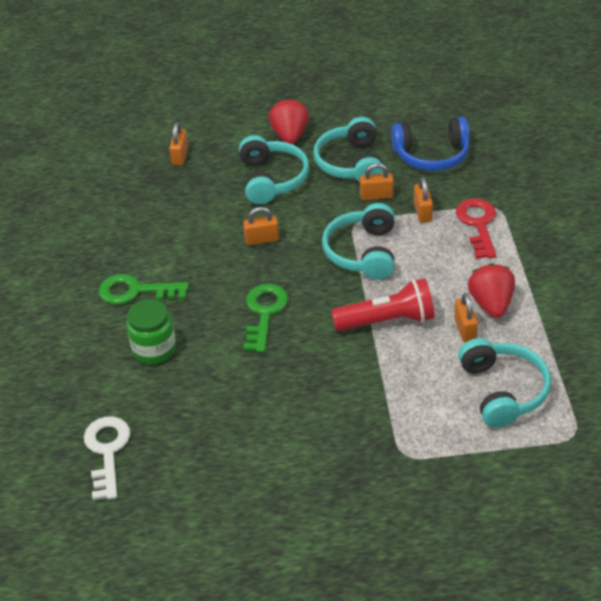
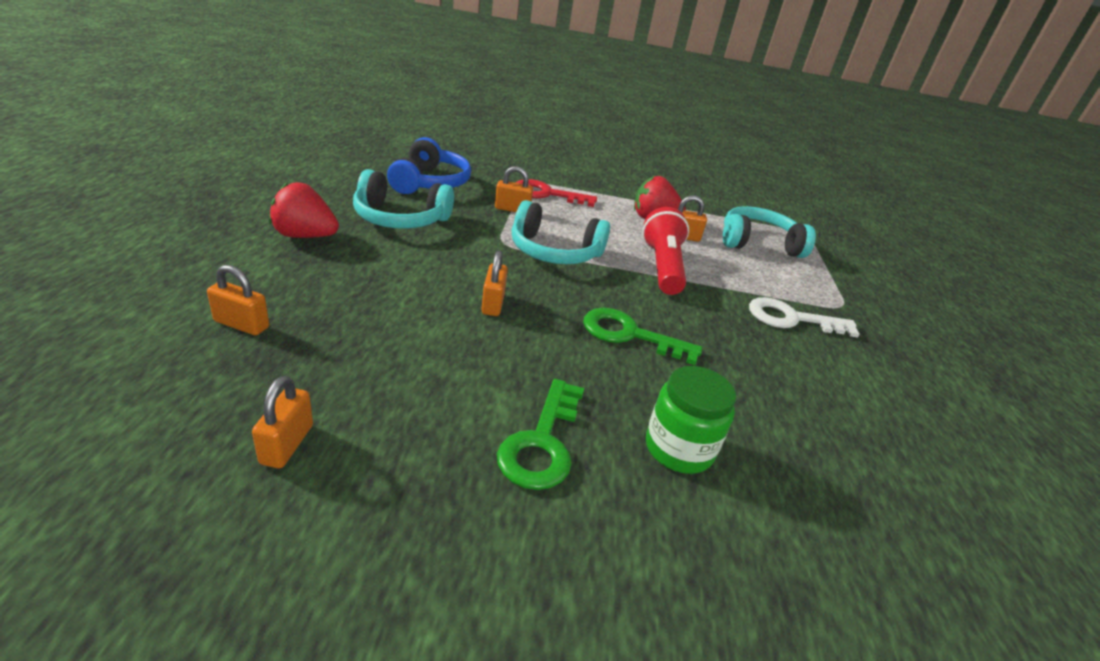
camera: 85 degrees left, 10 degrees down
(107, 451) = (899, 551): white key -> white key (791, 319)
(271, 179) = (379, 268): turquoise headphones -> none
(376, 196) = (468, 221): orange padlock -> orange padlock (287, 444)

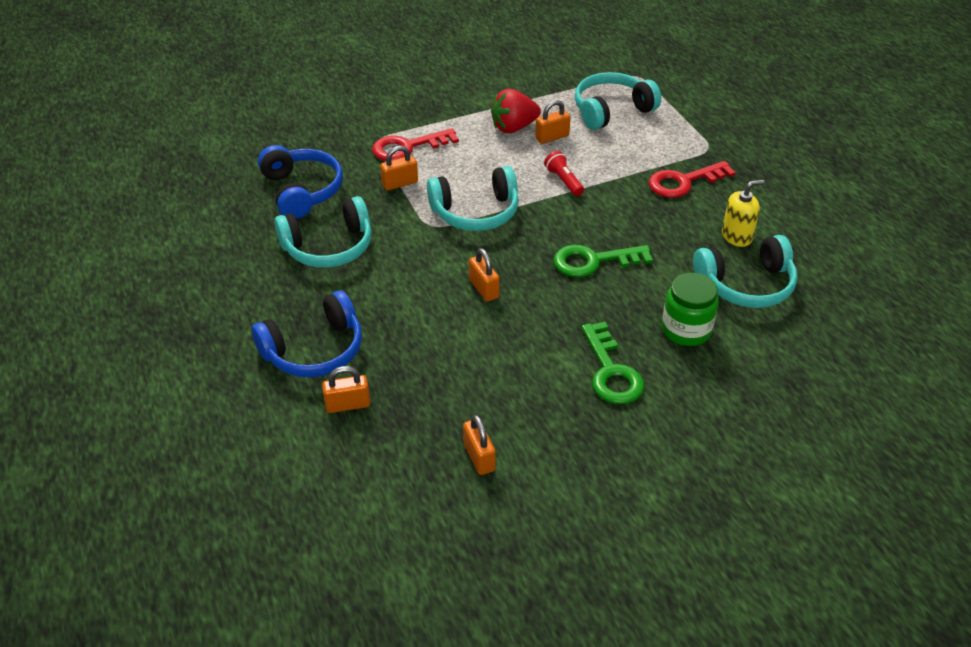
camera: 25 degrees left, 10 degrees up
(282, 272) = (314, 350): none -> blue headphones
(305, 236) = (284, 308): red strawberry -> none
(662, 267) = (563, 181): red flashlight -> red flashlight, size x0.54
(791, 319) = (684, 182): white key -> red key
(798, 441) = (746, 284): none -> turquoise headphones
(821, 389) = (736, 236): none -> yellow soap dispenser

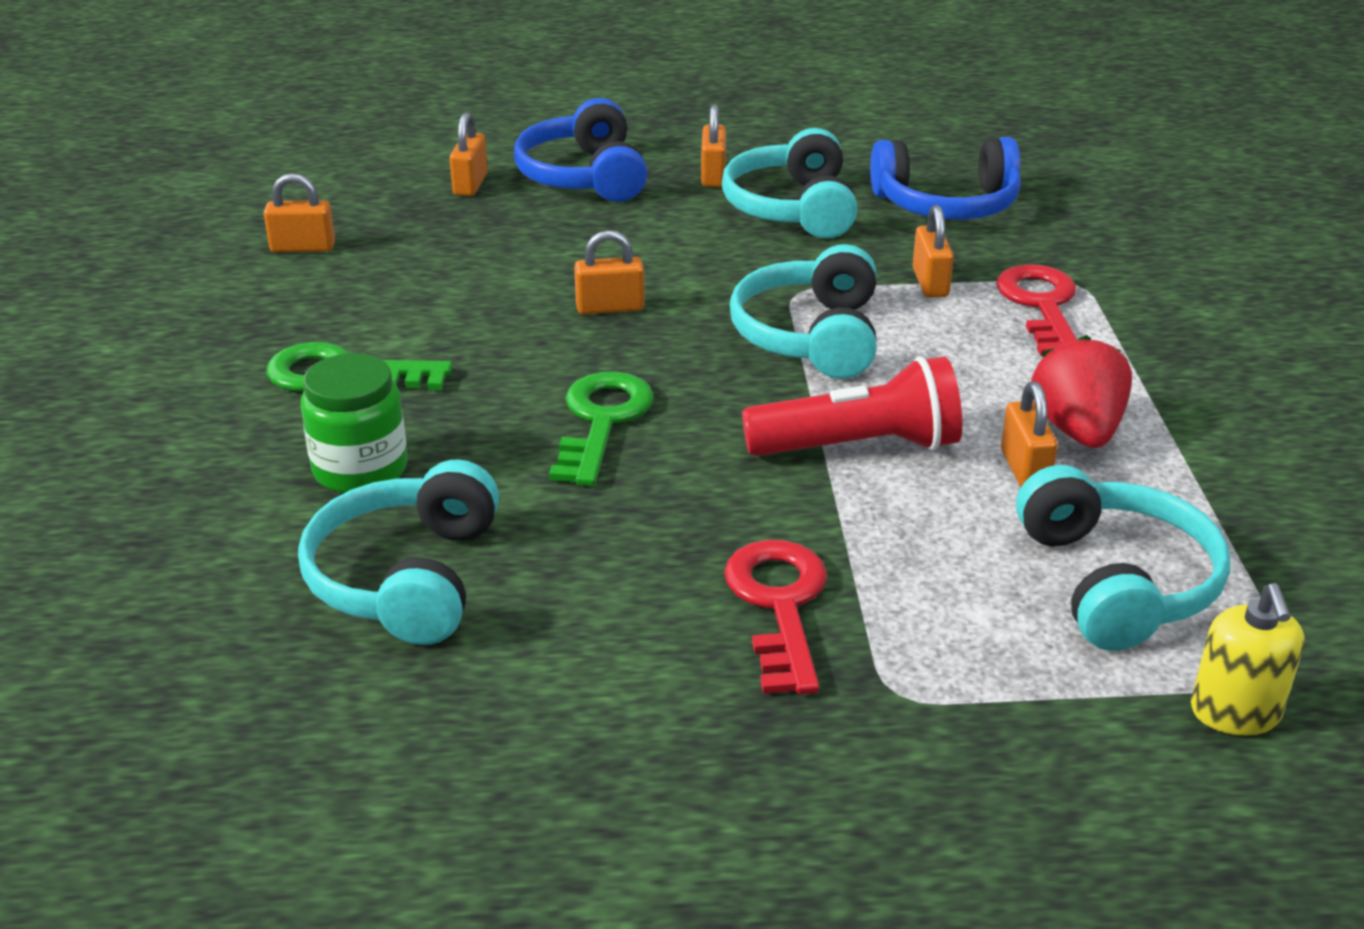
camera: 110 degrees right, 10 degrees down
(293, 290) = (713, 176): none -> orange padlock
(563, 181) = (859, 447): red flashlight -> red flashlight, size x1.84
(736, 236) = (552, 618): yellow soap dispenser -> yellow soap dispenser (1235, 713)

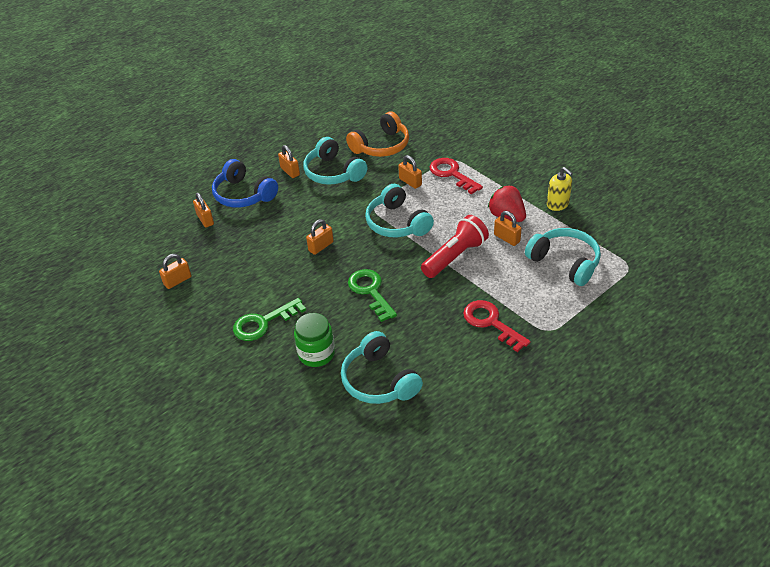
camera: 35 degrees left, 10 degrees up
(946, 204) = (381, 146): blue headphones -> orange headphones
(1235, 713) = (627, 285): yellow soap dispenser -> yellow soap dispenser (557, 204)

